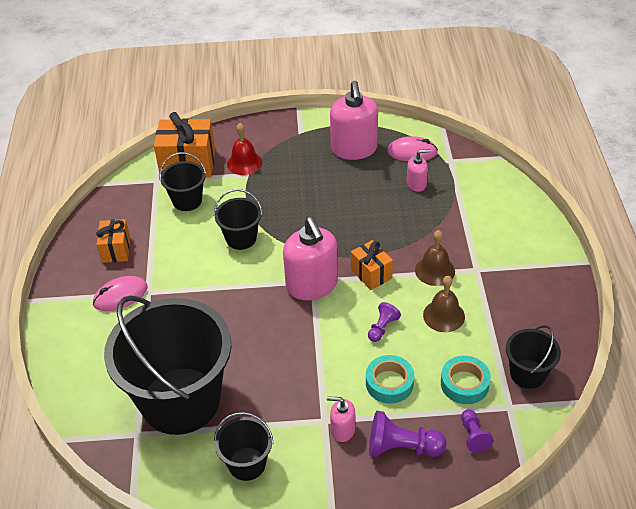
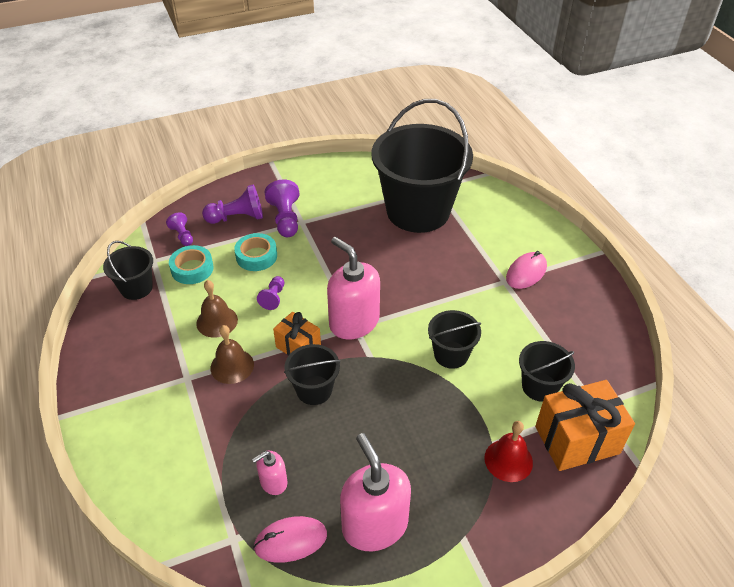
camera: 160 degrees right, 0 degrees up
(116, 250) = (567, 313): orange gift -> none
(247, 464) = (347, 187): black bucket -> black bucket (314, 390)
(342, 430) = (285, 219): pink soap dispenser -> purple pawn

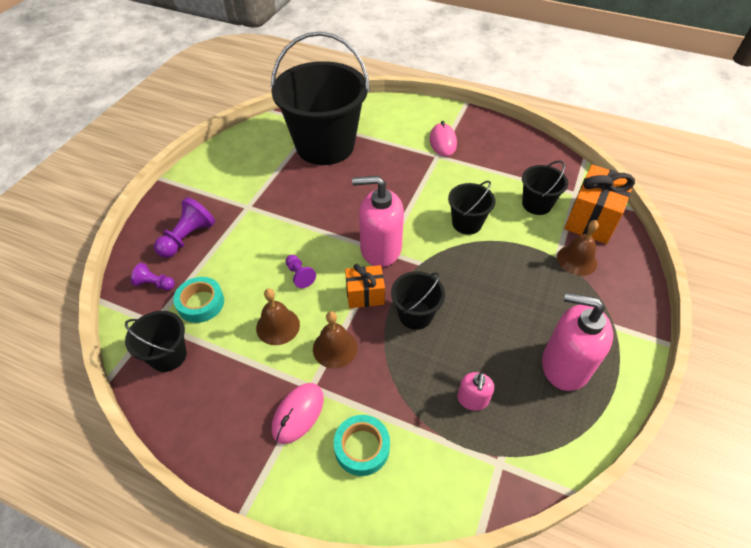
camera: 45 degrees left, 5 degrees up
(256, 256) = (244, 255): turquoise tape -> turquoise tape (362, 447)
(285, 219) = (231, 213): purple pawn -> none
(290, 541) = (534, 425): pink mouse -> pink mouse (298, 414)
(508, 460) = (577, 260): red bell -> brown bell

